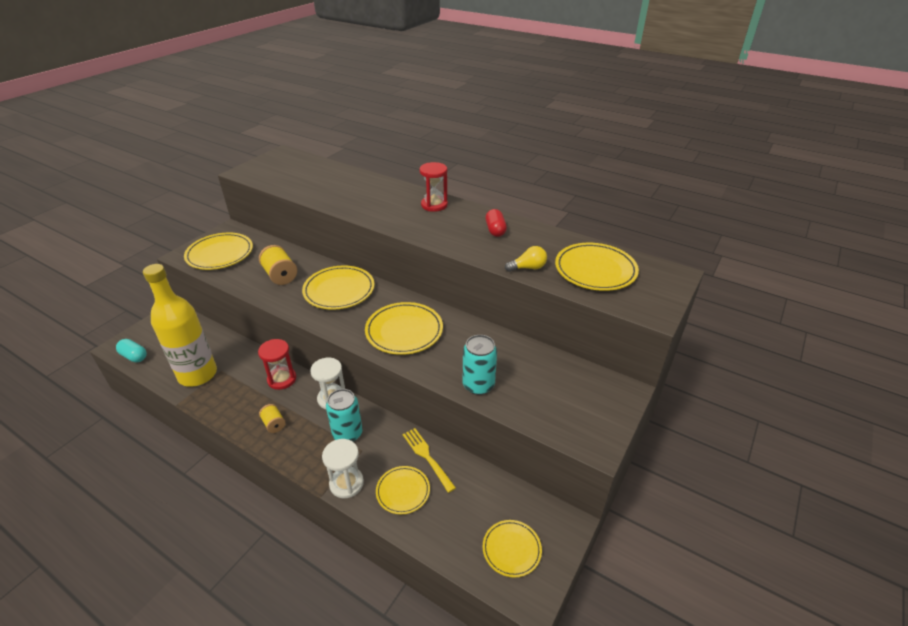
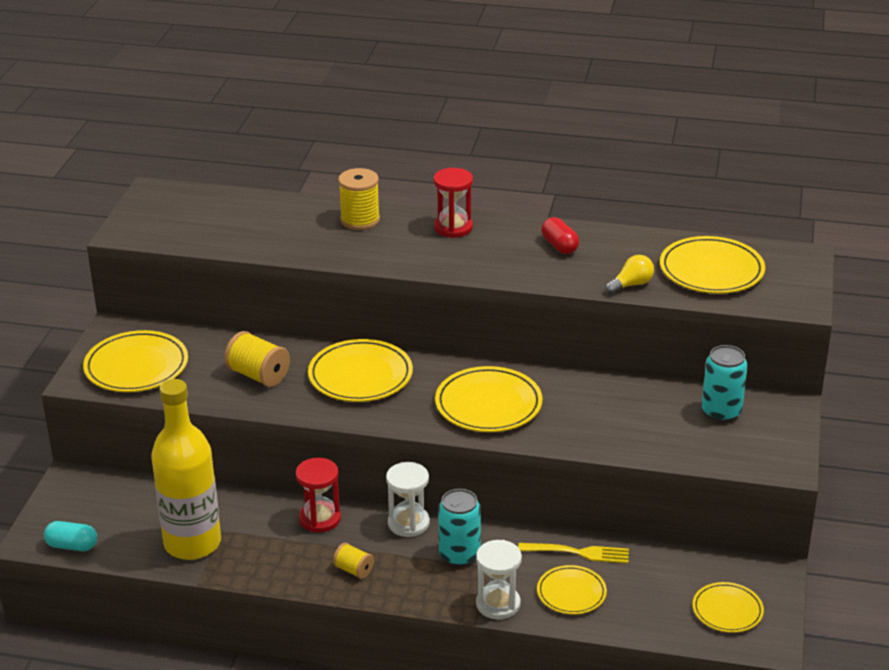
camera: 20 degrees left, 5 degrees down
(381, 190) = (360, 220): none -> yellow spool
(427, 457) = (577, 553): yellow fork -> yellow fork turned 150 degrees clockwise
(478, 385) = (622, 441): turquoise can -> turquoise can (721, 412)

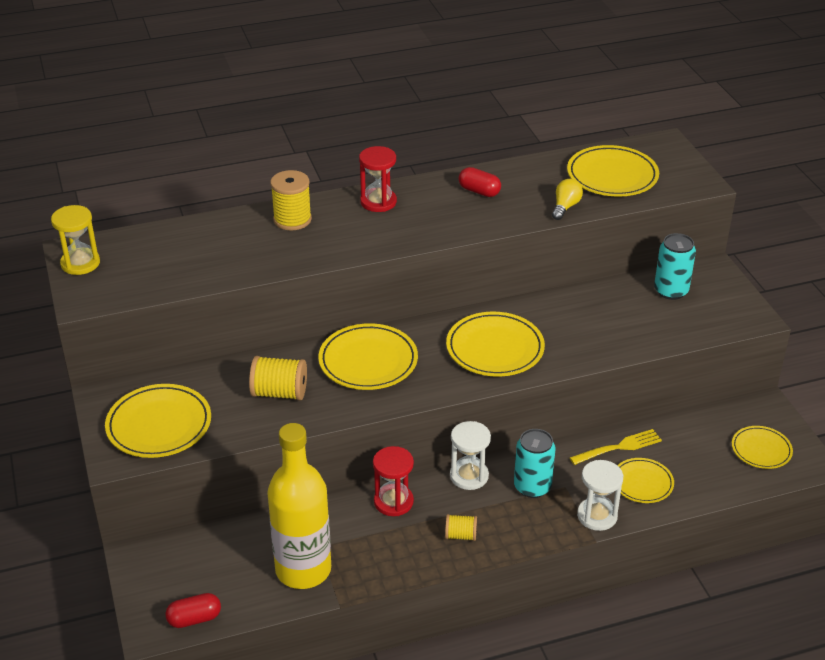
camera: 30 degrees left, 5 degrees up
(72, 546) = (194, 619): turquoise capsule -> red capsule
(149, 203) = (80, 263): none -> yellow hourglass

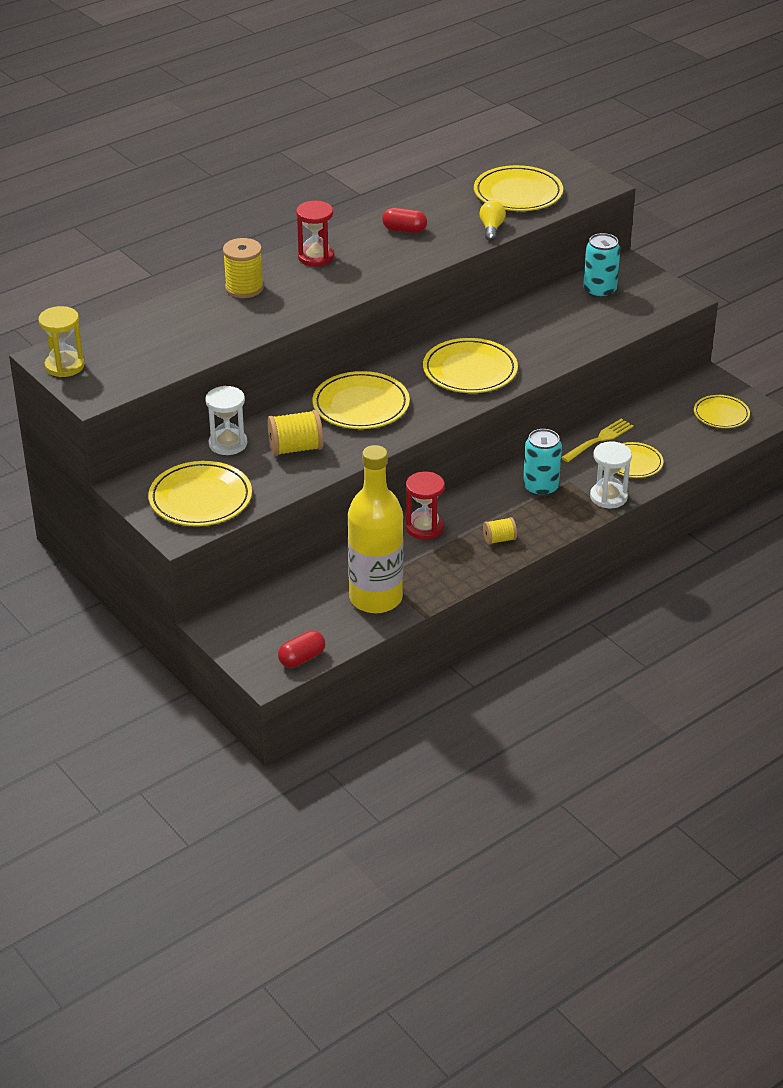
camera: 20 degrees left, 0 degrees up
(469, 476) = (480, 492): white hourglass -> white hourglass (228, 444)

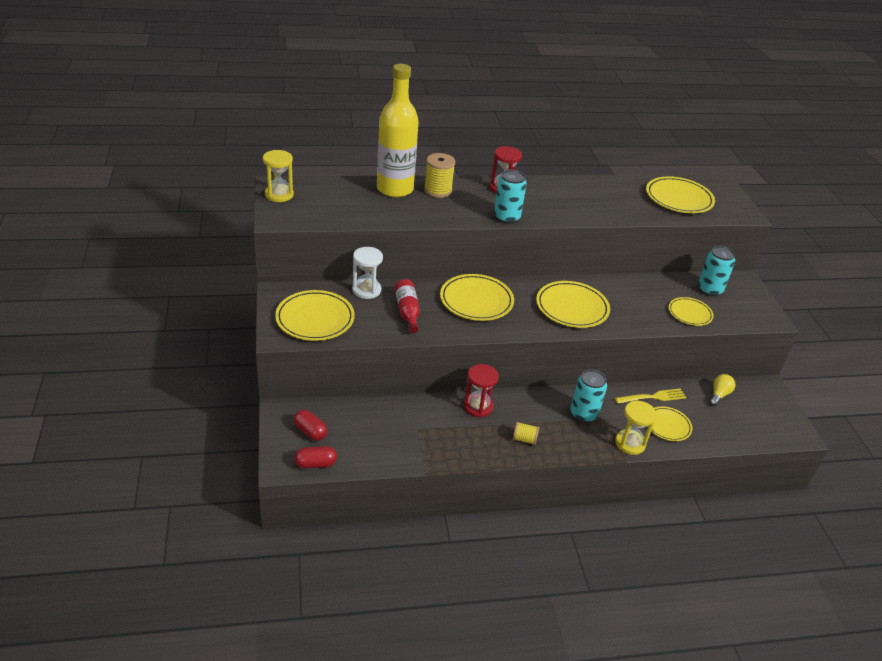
camera: 25 degrees right, 0 degrees up
(296, 448) = (407, 311): yellow spool -> red bottle
(350, 290) = (506, 217): none -> turquoise can
(375, 598) = (402, 443): yellow bottle -> yellow bottle (395, 189)
(404, 230) = (578, 193): red capsule -> red capsule (310, 431)
(491, 228) = (641, 214): yellow light bulb -> yellow light bulb (719, 395)
(608, 497) = (630, 443): white hourglass -> yellow hourglass
(721, 414) = (761, 417): yellow plate -> yellow plate (690, 313)

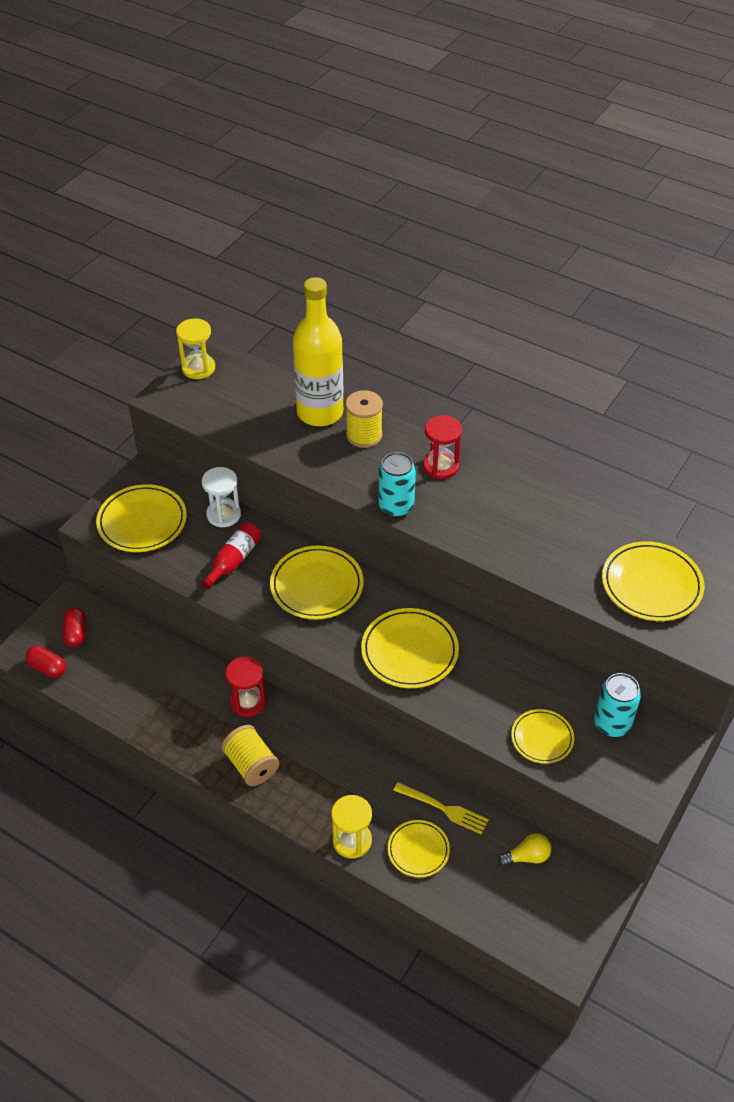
camera: 45 degrees right, 10 degrees up
(524, 439) = (251, 765): yellow spool -> yellow spool, size x1.70
(583, 414) = (343, 778): turquoise can -> none

